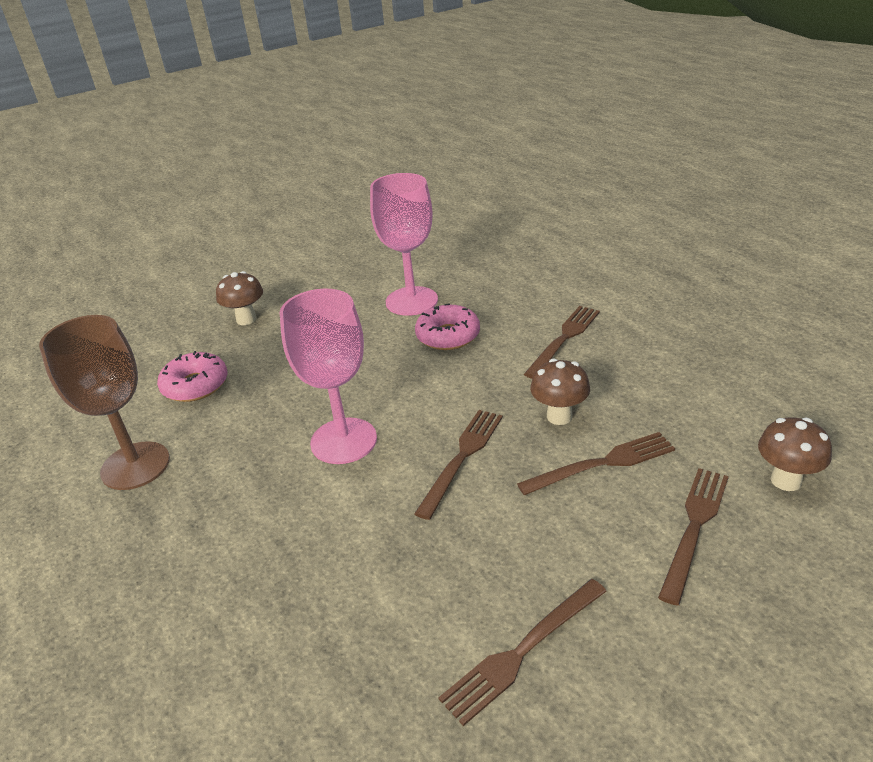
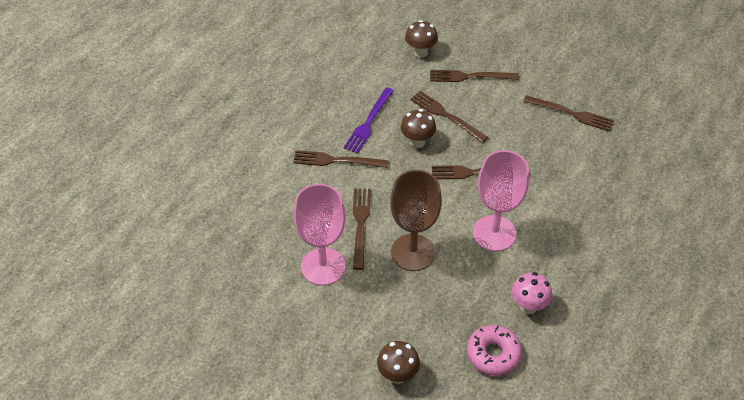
camera: 120 degrees left, 15 degrees up
(135, 466) = (581, 334): brown goblet -> brown goblet (413, 252)
(217, 433) = (528, 306): none -> pink mushroom
(448, 336) = (360, 224): pink donut -> brown fork
(624, 380) = (368, 122): none -> purple fork

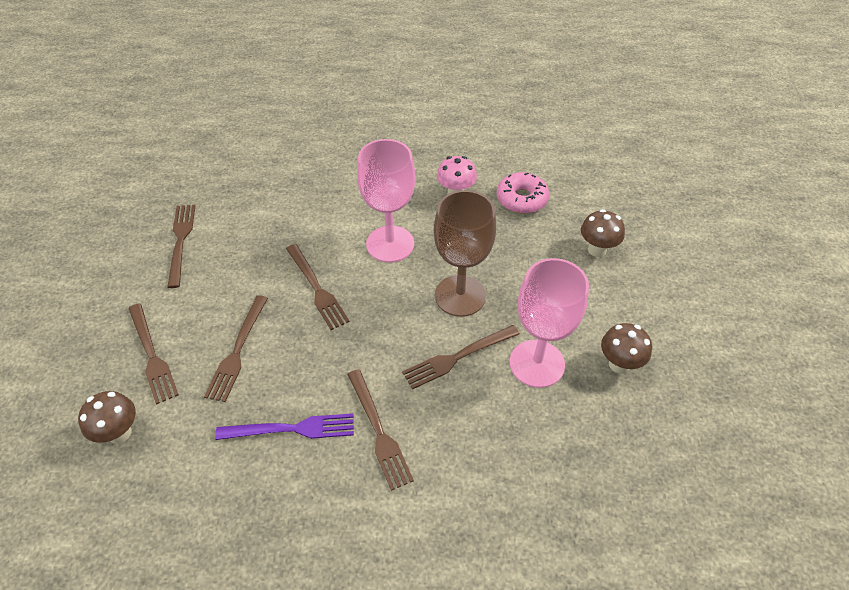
camera: 120 degrees left, 0 degrees up
(417, 142) = (298, 360): brown mushroom -> brown mushroom (619, 364)

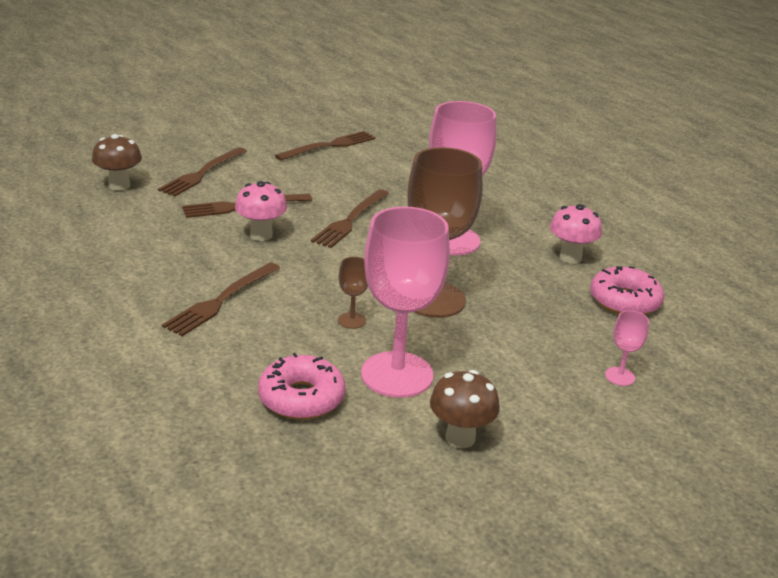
camera: 55 degrees right, 20 degrees down
(292, 429) = (185, 256): purple fork -> none
(296, 359) = (261, 235): none -> pink mushroom
(457, 357) = (352, 320): brown fork -> brown goblet
(535, 434) = (301, 398): none -> pink donut
(597, 250) = (620, 376): brown mushroom -> pink goblet

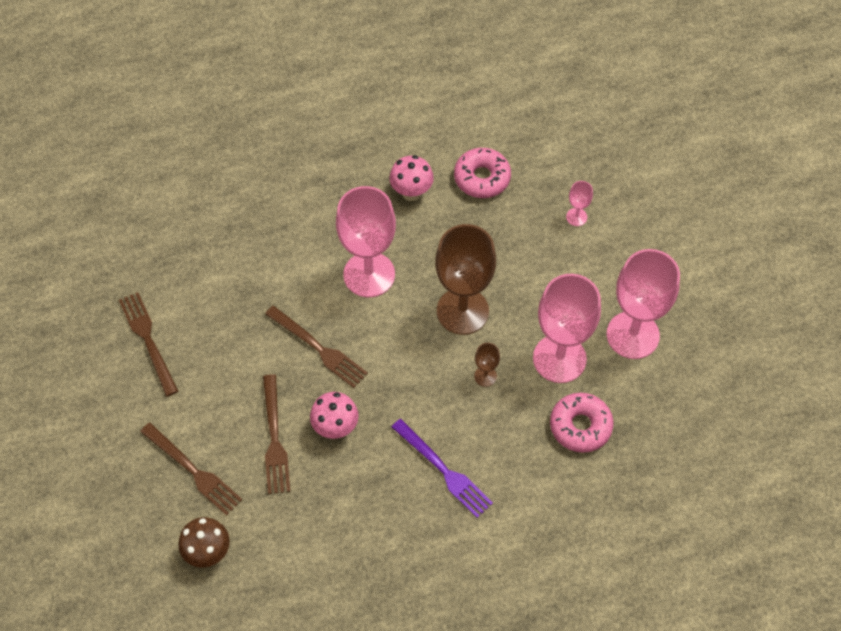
camera: 75 degrees left, 30 degrees up
(221, 301) = (444, 470): brown fork -> purple fork
(460, 438) = (632, 335): brown mushroom -> pink goblet

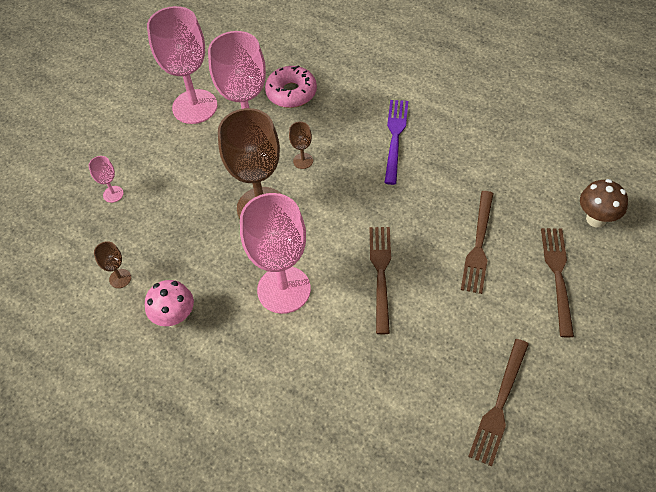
camera: 125 degrees left, 5 degrees down
(274, 439) = (478, 245): brown fork -> brown fork turned 150 degrees clockwise
(335, 428) = (430, 215): pink mushroom -> none
(482, 178) = (120, 278): pink donut -> brown goblet

